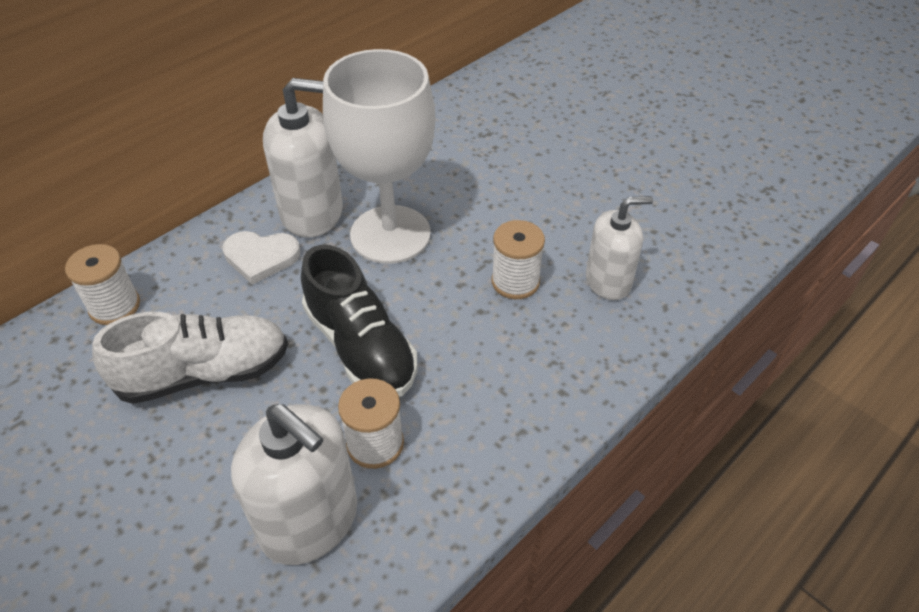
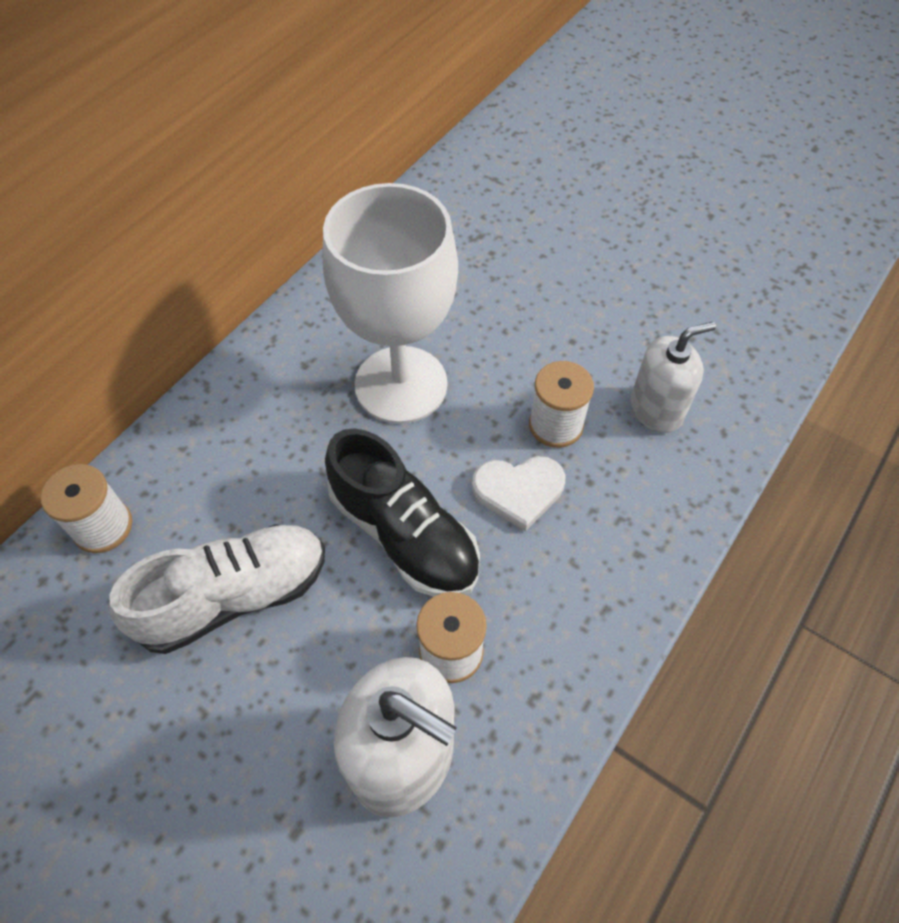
camera: 10 degrees left, 10 degrees up
(261, 257) = (259, 436): white heart -> white heart (519, 491)
(312, 213) = (303, 369): white soap dispenser -> none

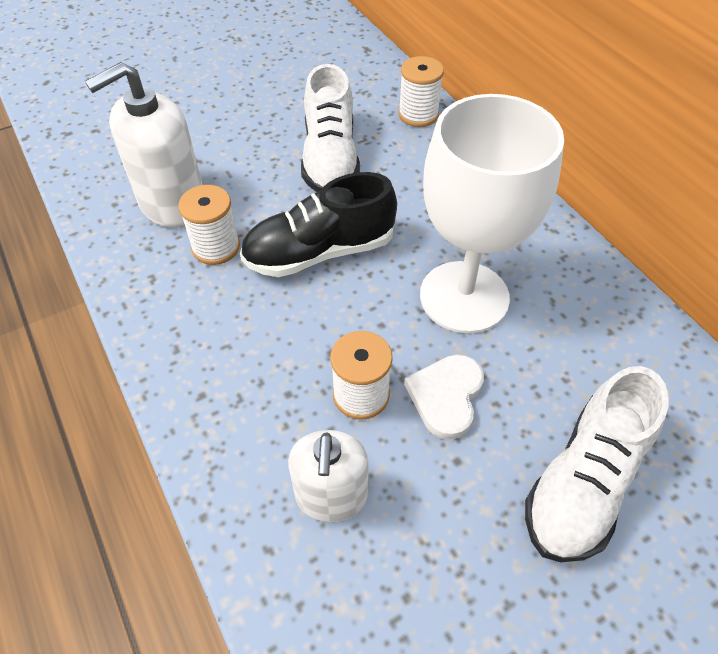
camera: 115 degrees right, 5 degrees down
(519, 491) = (311, 337): white heart -> white heart (446, 396)
(540, 265) = (584, 482): none -> white shoe

